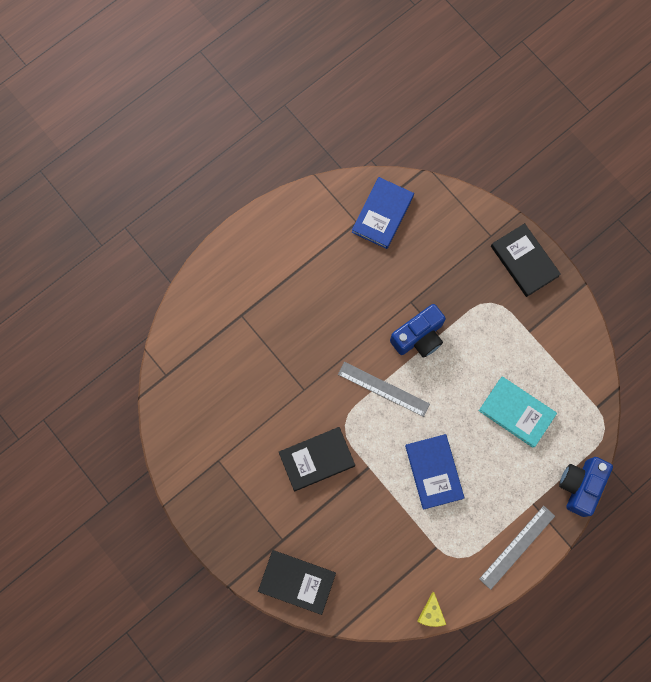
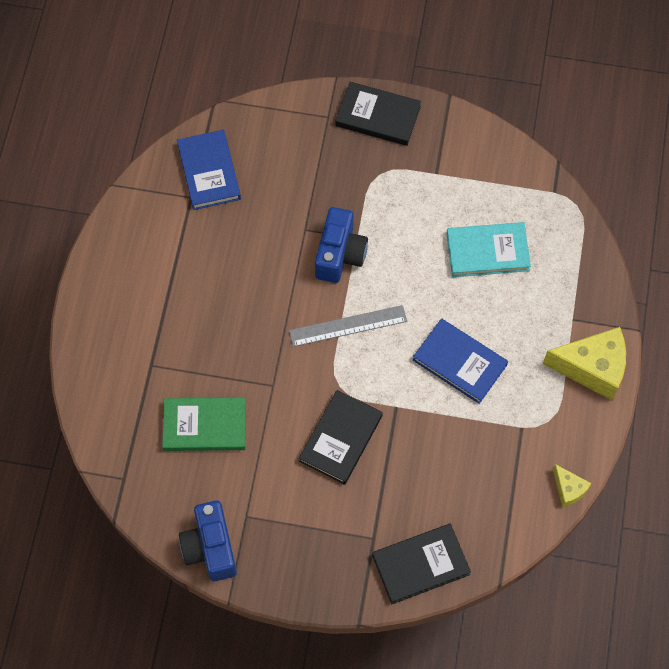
camera: 40 degrees left, 10 degrees down
(241, 382) = (205, 426): none -> green book
(517, 547) = (592, 368): grey ruler -> yellow cheese
(580, 485) = (599, 270): blue camera -> blue camera (210, 547)

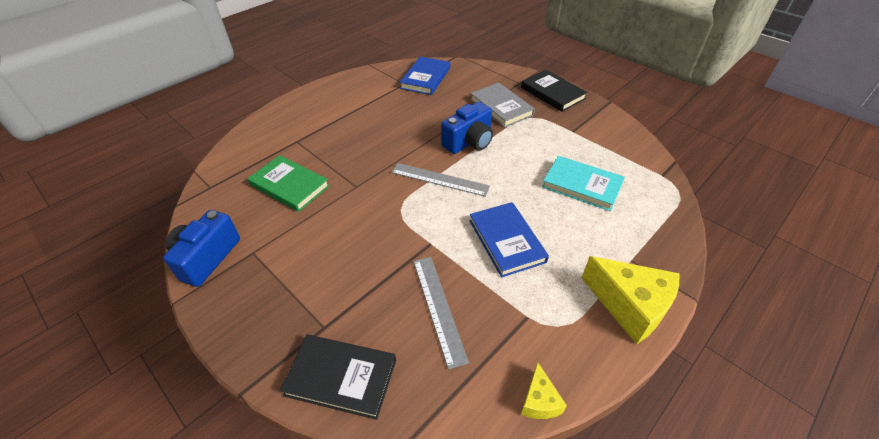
camera: 35 degrees right, 20 degrees down
(336, 176) = (501, 107): none -> grey book
(340, 438) = (369, 241): black book -> none
(449, 464) = (438, 308): none -> grey ruler

